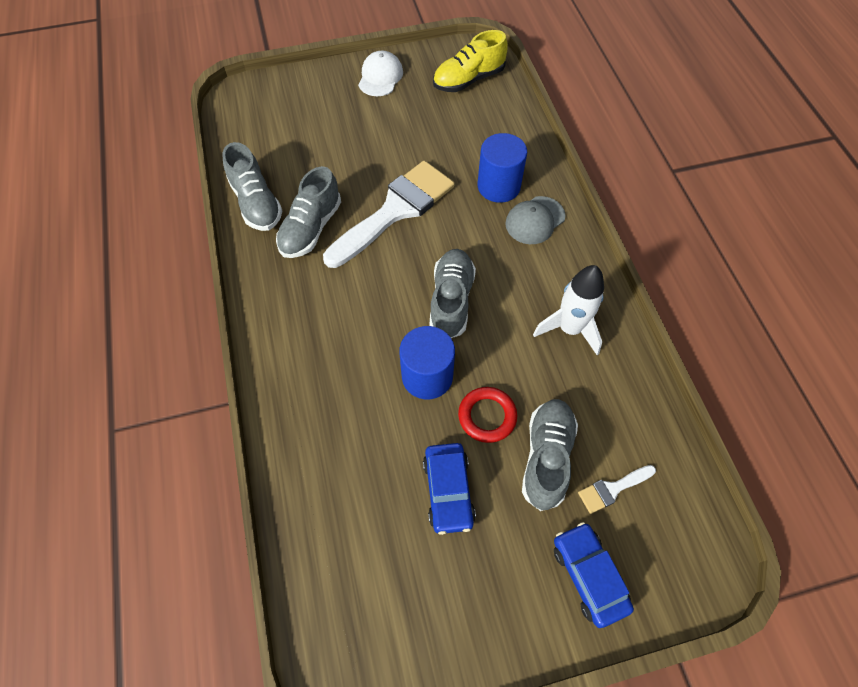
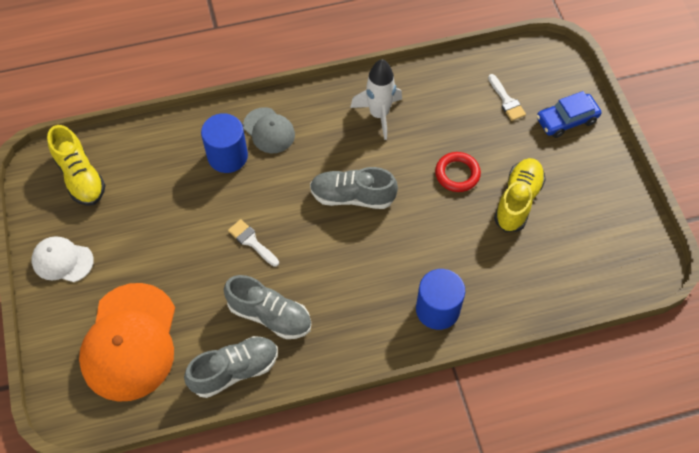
camera: 90 degrees left, 0 degrees up
(296, 127) = (130, 342): none -> orange cap
(395, 210) = (251, 241): white brush -> white brush, size x0.43
(427, 376) = (425, 214): blue cylinder -> blue cylinder (437, 309)
(448, 491) = (517, 201): blue car -> yellow shoe
(546, 457) = (487, 138): grey shoe -> none

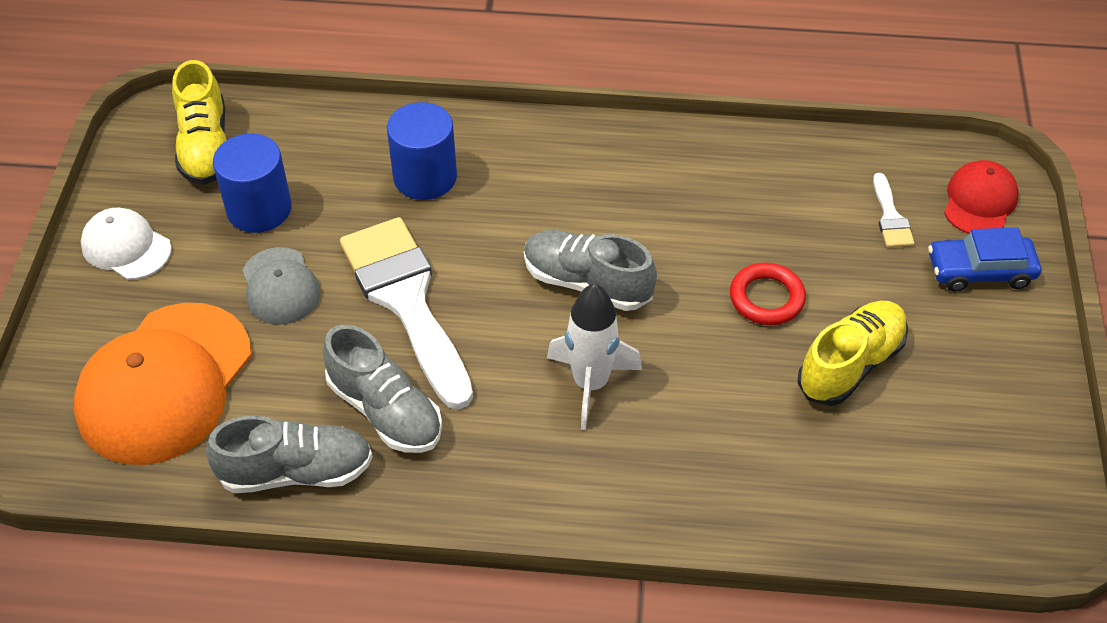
camera: 20 degrees right, 10 degrees down
(251, 241) = (406, 301): white brush -> white brush, size x2.35
(269, 130) = (501, 160): grey cap -> grey cap (280, 286)
(379, 114) = (678, 183): white rocket -> white rocket (590, 384)
(437, 309) = (651, 484): blue cylinder -> blue cylinder (259, 209)
(551, 75) = (979, 201): none -> red cap

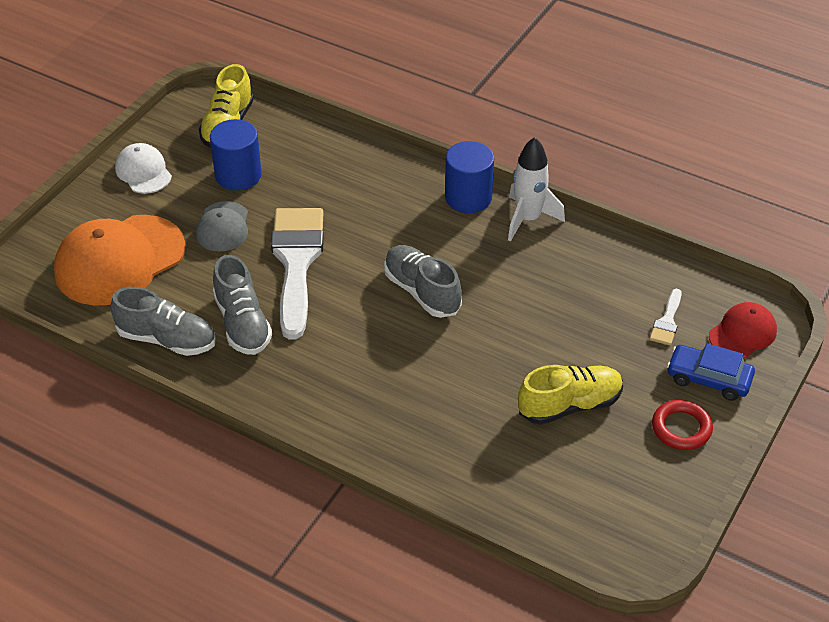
camera: 25 degrees right, 5 degrees down
(425, 177) = (357, 189): blue cylinder -> blue cylinder (468, 197)
(590, 384) = (383, 354): white rocket -> white rocket (528, 219)
(766, 298) = (539, 343): red ring -> red ring (681, 428)

